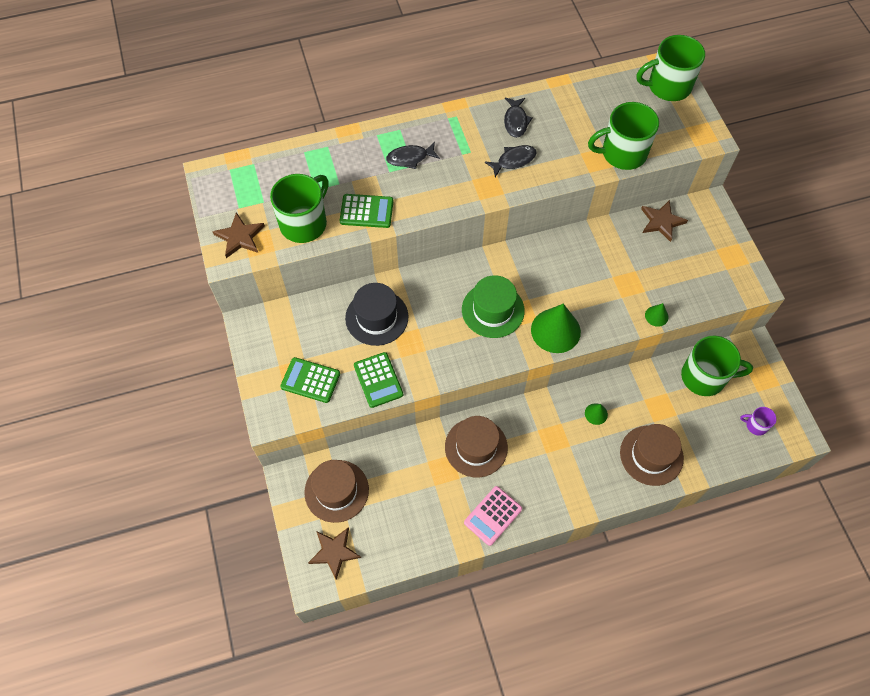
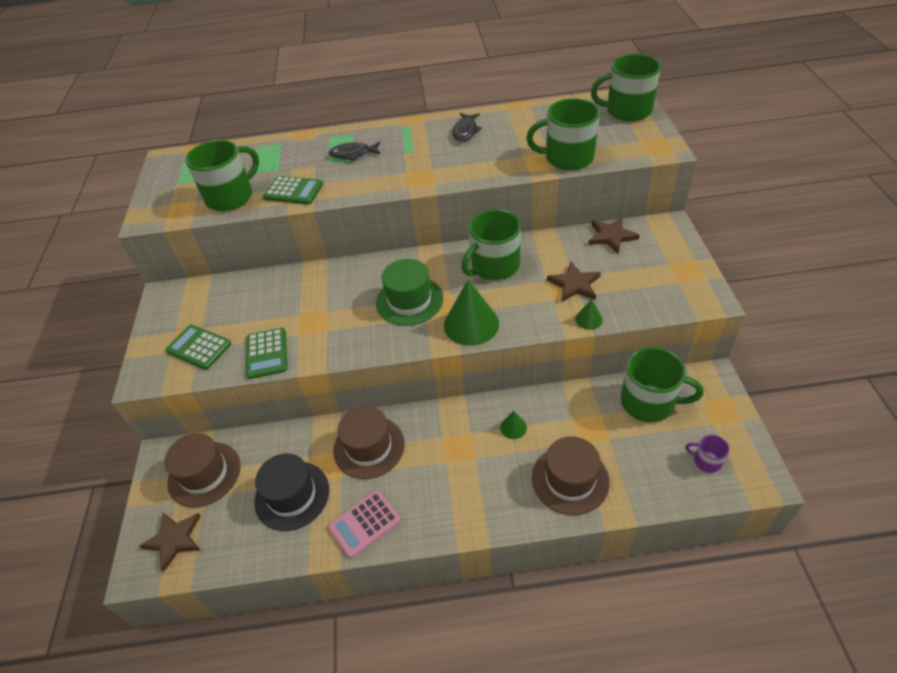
camera: 15 degrees right, 15 degrees down
(240, 237) = (166, 204): brown star -> brown star (574, 284)
(377, 317) = (289, 298): black hat -> black hat (292, 495)
(513, 160) = (453, 159): black fish -> none
(561, 265) = (494, 266): none -> green mug

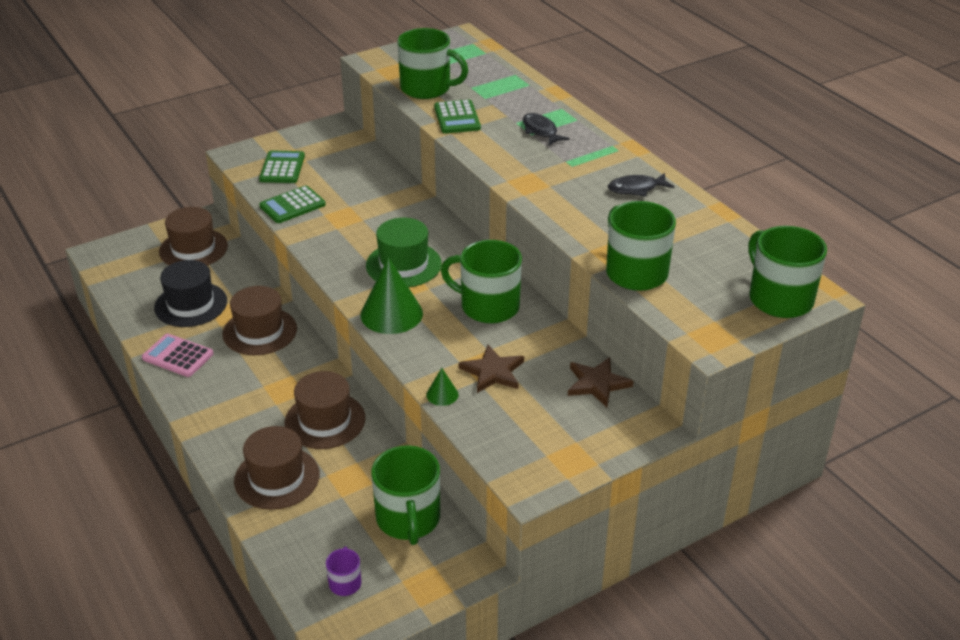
camera: 60 degrees right, 10 degrees down
(174, 539) = (128, 259): brown star -> none
(513, 427) = (325, 420): green cone -> brown hat

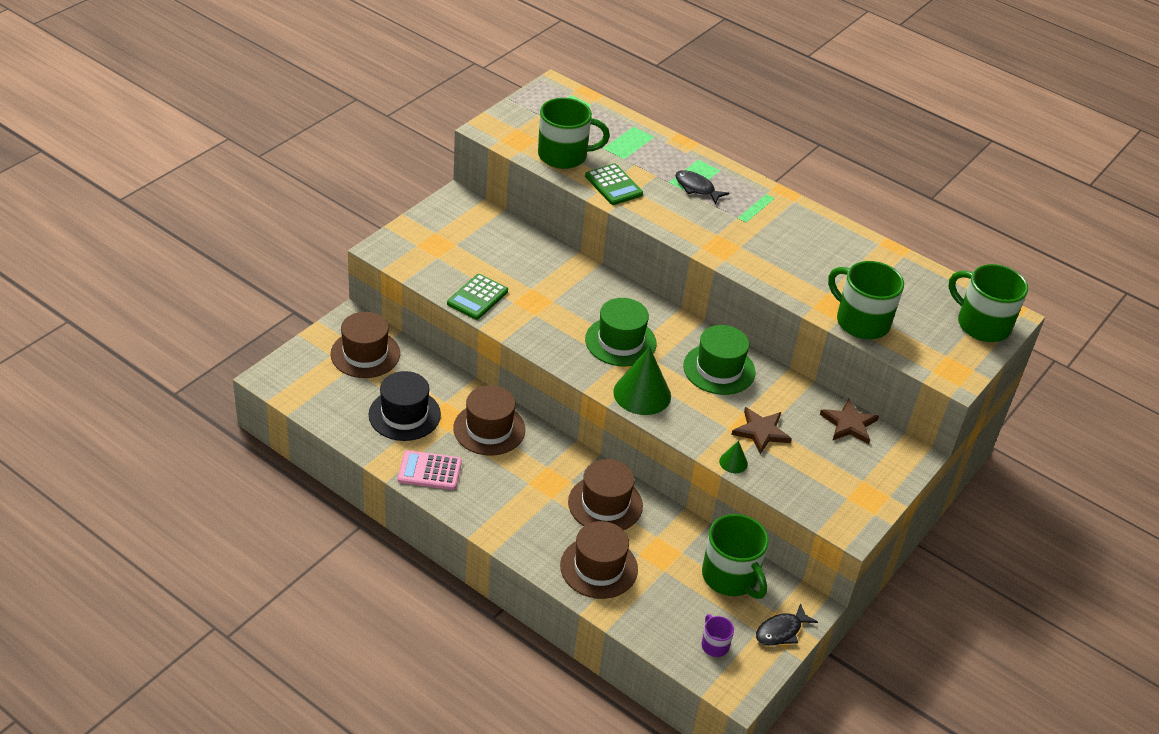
camera: 25 degrees left, 5 degrees up
(282, 168) = (438, 257): green calculator -> none
(488, 306) = (719, 369): green mug -> green hat
(636, 189) = (813, 236): black fish -> black fish (781, 631)

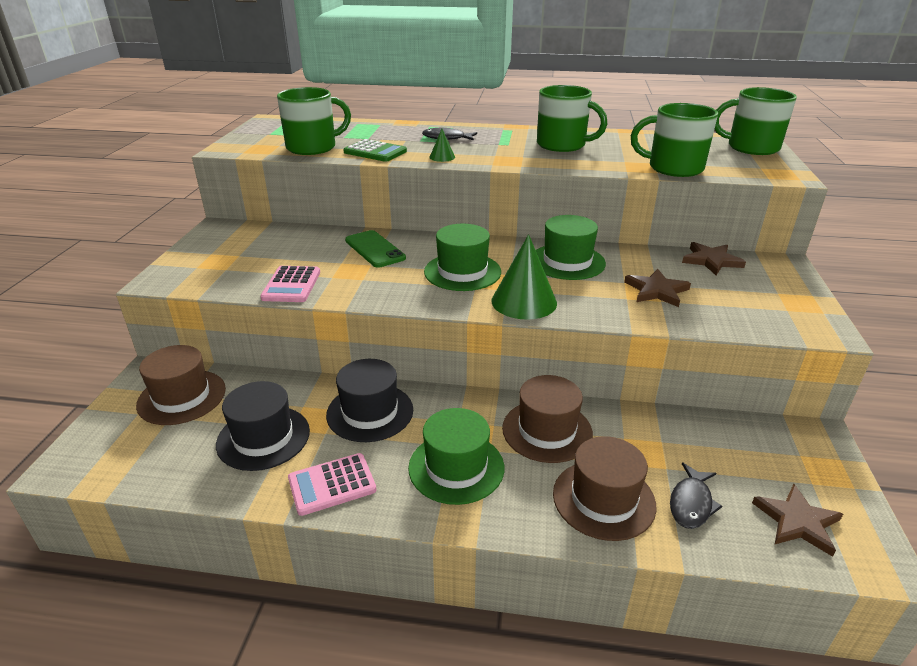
camera: 25 degrees left, 10 degrees down
(477, 297) = (291, 285): green calculator -> pink calculator
(489, 429) = (370, 412): brown hat -> black hat
(518, 499) = (456, 467): none -> green hat
(568, 284) = (374, 249): none -> green phone
(714, 645) = (797, 521): purple mug -> brown star
(730, 577) = (727, 442): green mug -> green mug (562, 145)
(733, 462) = (666, 322): green cone -> green cone (442, 157)
(781, 631) = (829, 471): black fish -> black fish (691, 503)

